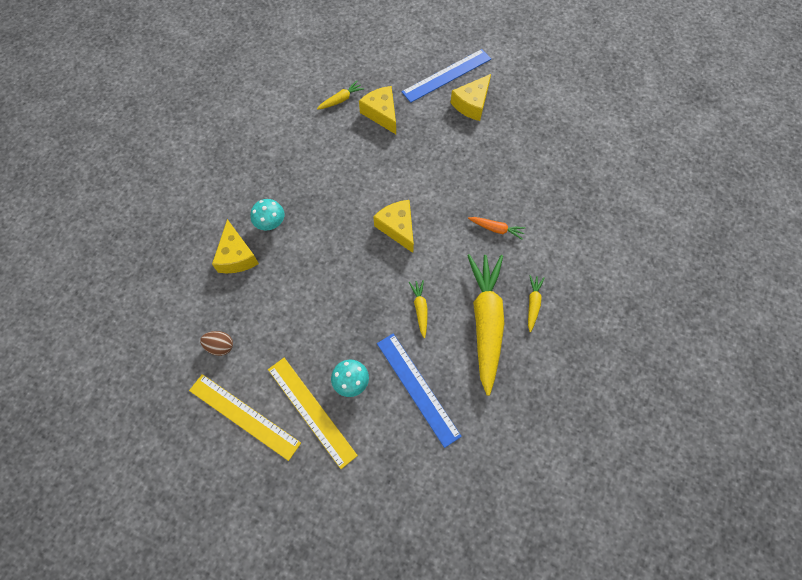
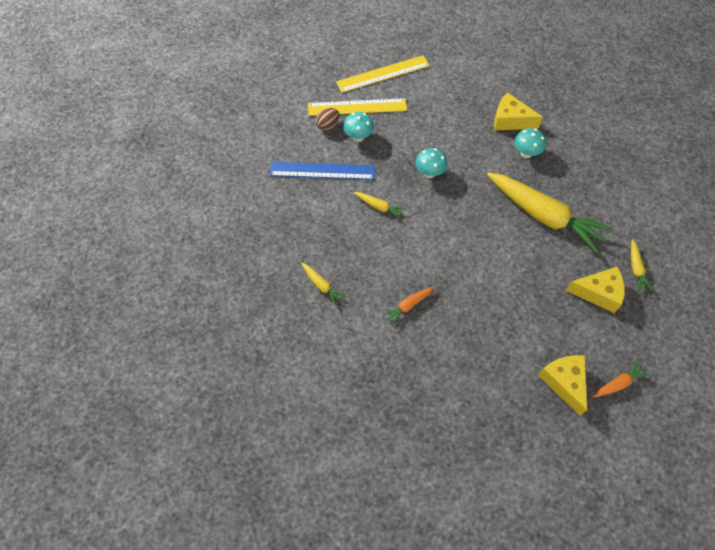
camera: 125 degrees right, 5 degrees down
(220, 346) = (442, 82): brown egg -> brown egg (328, 125)
(350, 290) = (429, 173): none -> turquoise mushroom
(397, 228) = (462, 234): yellow cheese -> none
(446, 75) = (618, 383): blue ruler -> orange carrot
(486, 322) = (334, 243): yellow carrot -> yellow carrot (544, 216)

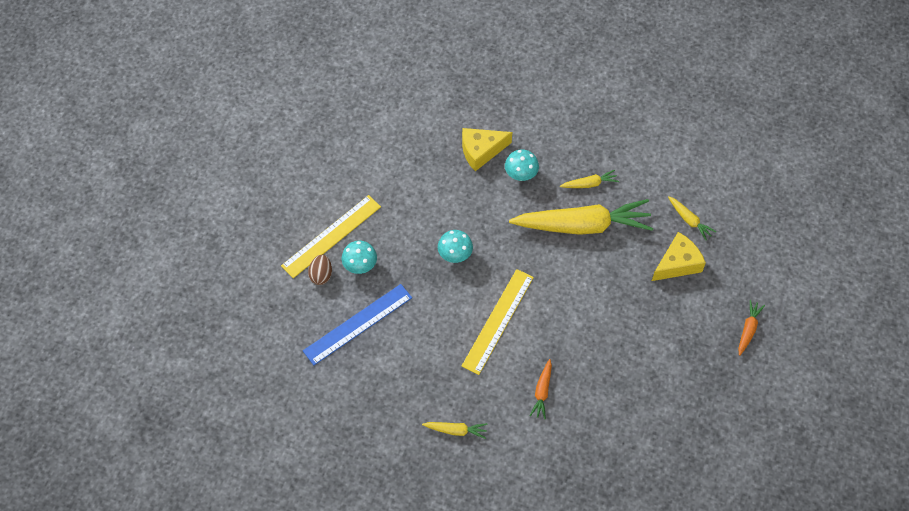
camera: 40 degrees left, 0 degrees up
(379, 207) = (440, 320): yellow carrot -> yellow carrot (589, 184)
(383, 74) = (324, 183): yellow ruler -> yellow ruler (498, 321)
(564, 382) = (710, 360): yellow cheese -> none

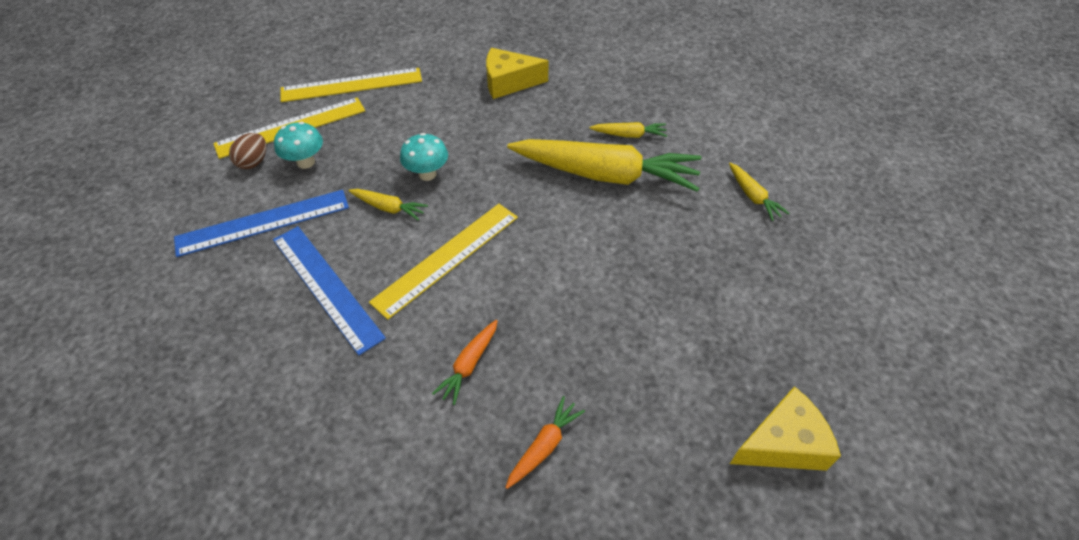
camera: 15 degrees right, 10 degrees down
(357, 182) = (352, 85): none -> yellow ruler
(427, 362) = (326, 287): none -> blue ruler
(456, 430) = (315, 389): yellow carrot -> yellow carrot (389, 208)
(521, 175) = (546, 112): turquoise mushroom -> none
(677, 263) = (724, 242): yellow cheese -> yellow cheese (782, 443)
(748, 329) = (818, 350): orange carrot -> orange carrot (544, 446)

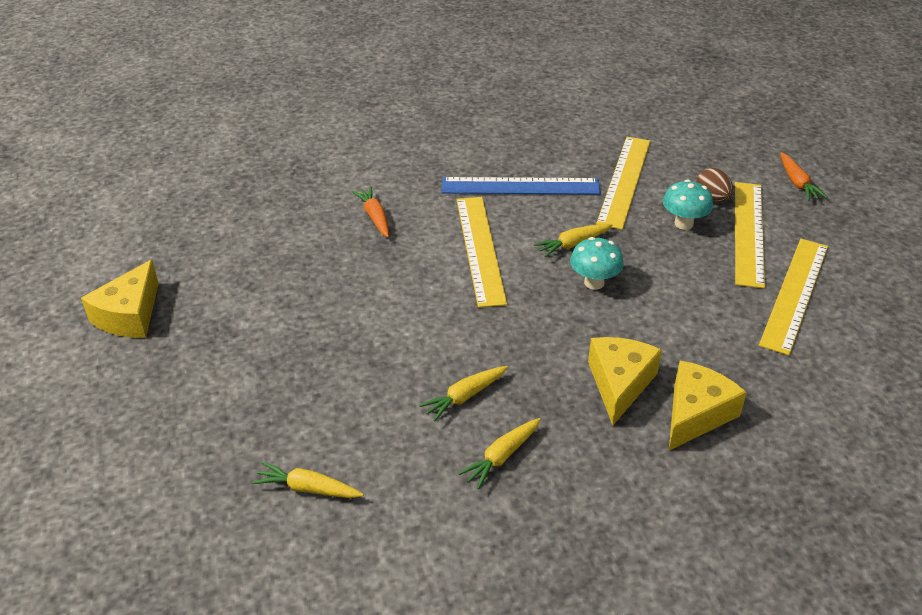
camera: 130 degrees right, 10 degrees down
(263, 223) = (624, 181): blue ruler -> yellow ruler
(517, 119) = (619, 384): none -> yellow cheese
(544, 446) = (280, 218): orange carrot -> orange carrot (797, 183)
(606, 175) = (464, 397): yellow carrot -> yellow carrot, size x0.42

